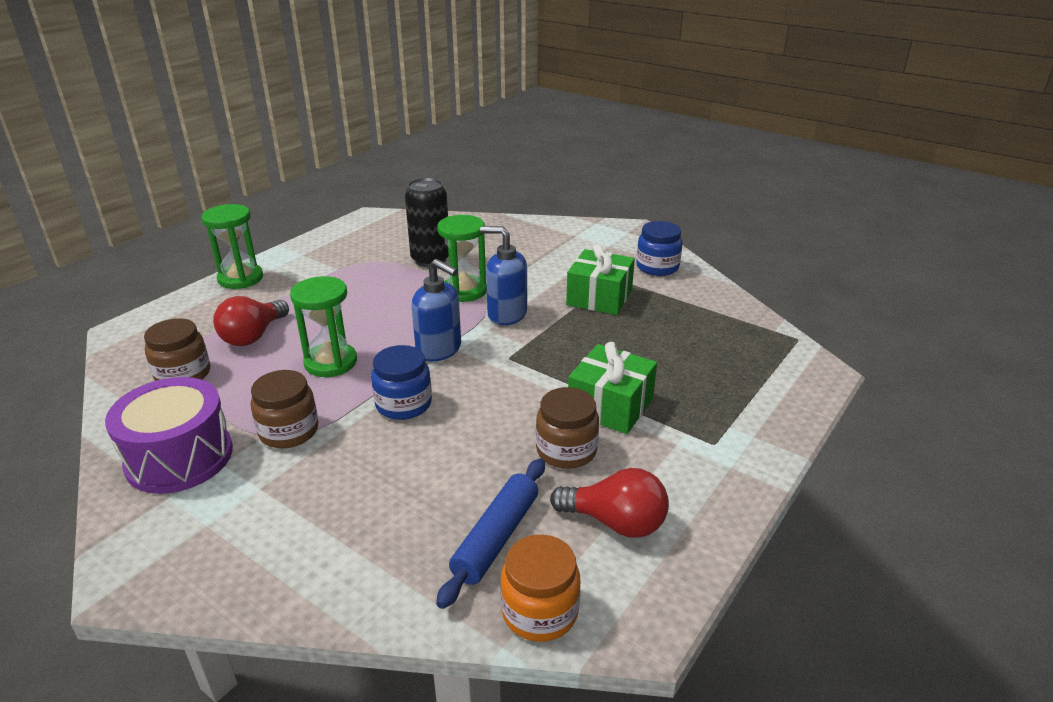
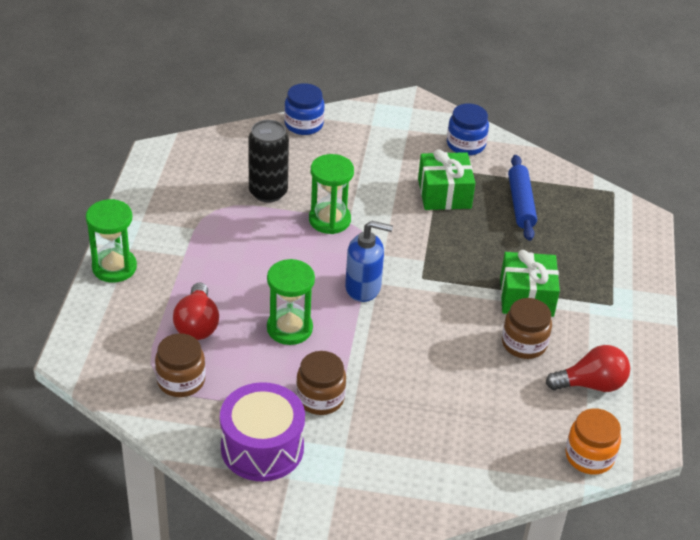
camera: 30 degrees left, 10 degrees up
(403, 404) = (382, 346): blue jar -> blue jar (304, 124)
(496, 538) = (529, 422): blue rolling pin -> blue rolling pin (521, 204)
(506, 314) = (385, 235): blue soap dispenser -> none

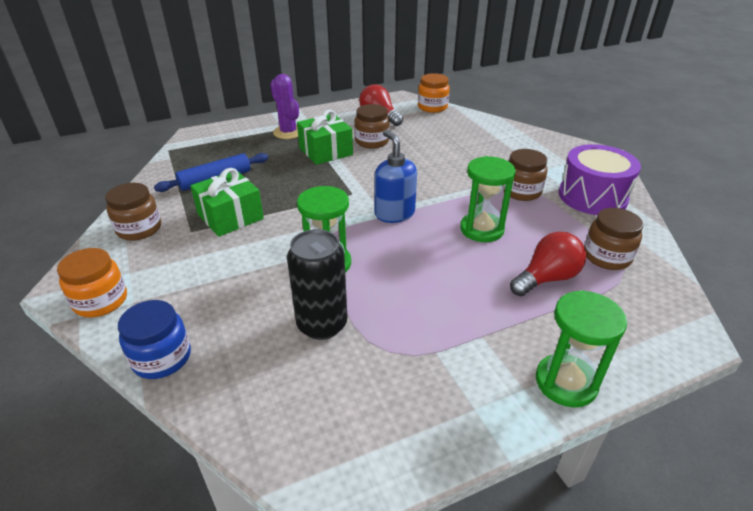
camera: 120 degrees left, 5 degrees down
(384, 113) = (101, 301): none -> orange jar
(466, 144) = (139, 229): blue jar -> brown jar
(599, 287) = (288, 132): none -> purple cactus

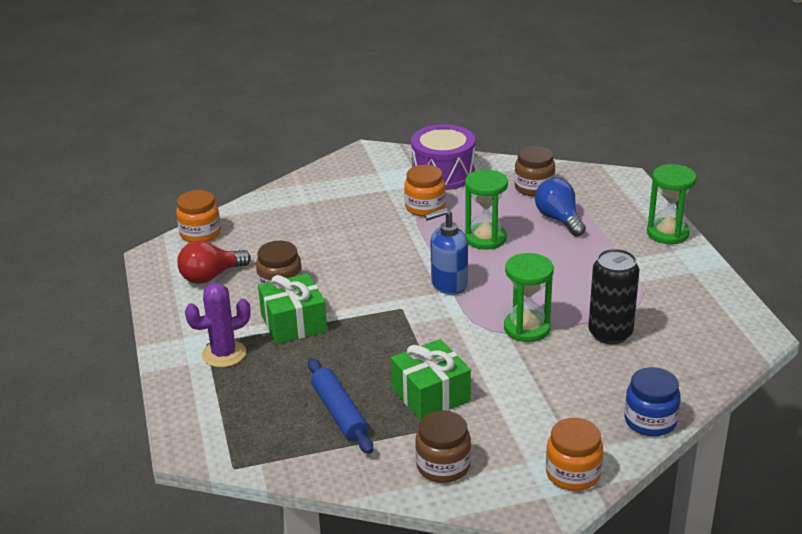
camera: 80 degrees left, 5 degrees down
(521, 191) = (425, 207): brown jar -> orange jar
(546, 278) = (559, 219): red light bulb -> blue light bulb

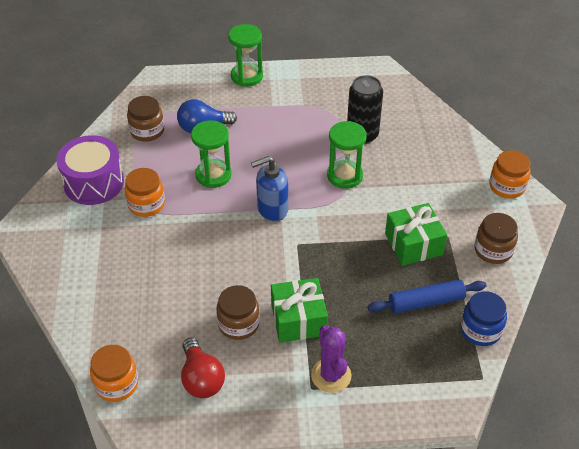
camera: 80 degrees left, 15 degrees up
(448, 284) = (272, 209): blue soap dispenser -> blue soap dispenser turned 75 degrees clockwise
(650, 421) = (460, 139): blue jar -> blue jar (480, 330)

